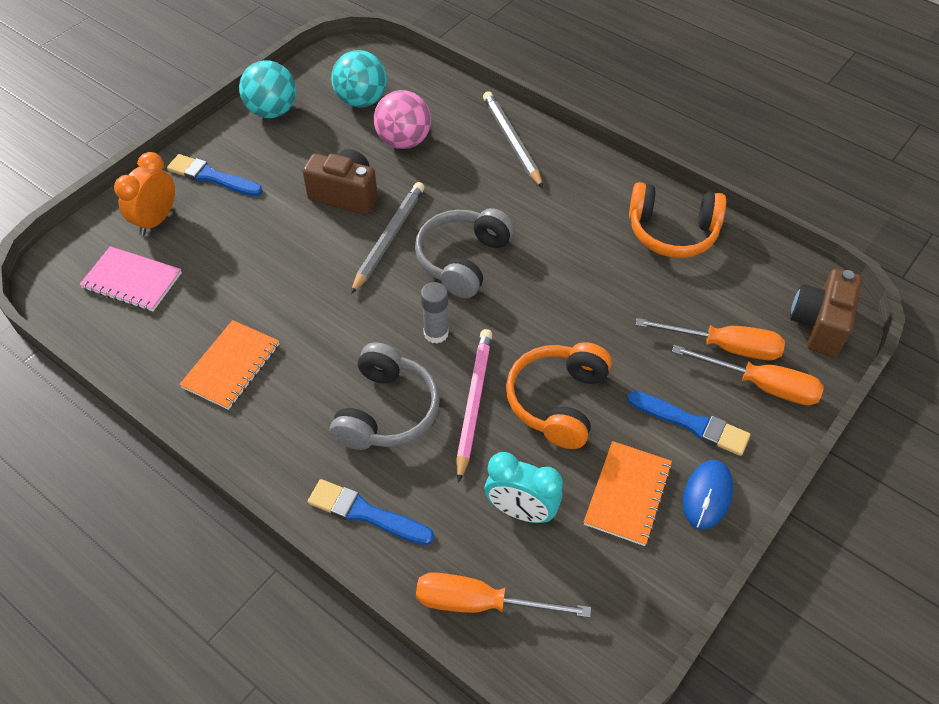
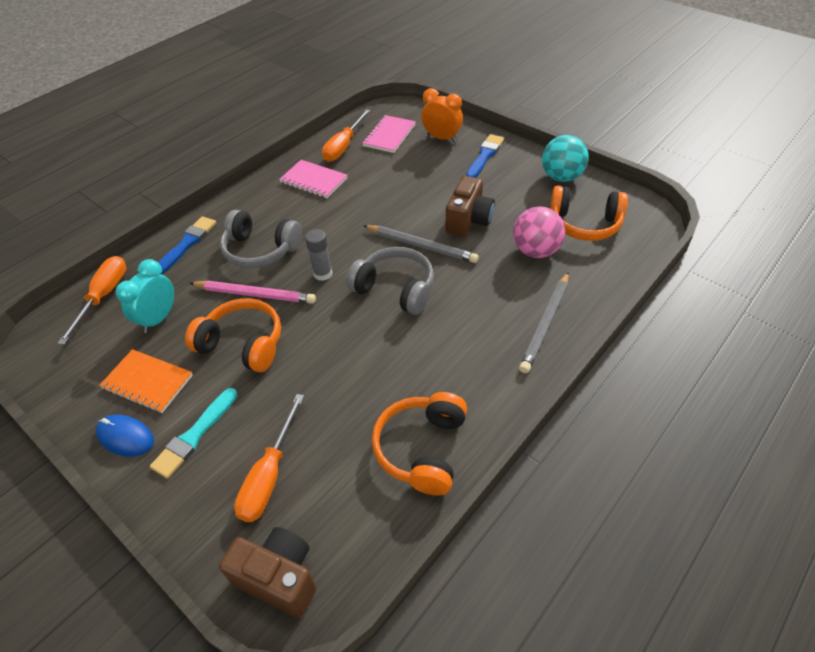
camera: 95 degrees right, 5 degrees down
(231, 366) = (314, 180): orange notebook -> pink notebook
(361, 101) = (584, 224): turquoise ball -> orange headphones
(512, 141) = (545, 324): grey pencil -> grey pencil turned 135 degrees clockwise
(692, 424) = (194, 435): blue brush -> turquoise brush
(761, 385) = (218, 501): orange screwdriver -> orange screwdriver (343, 146)

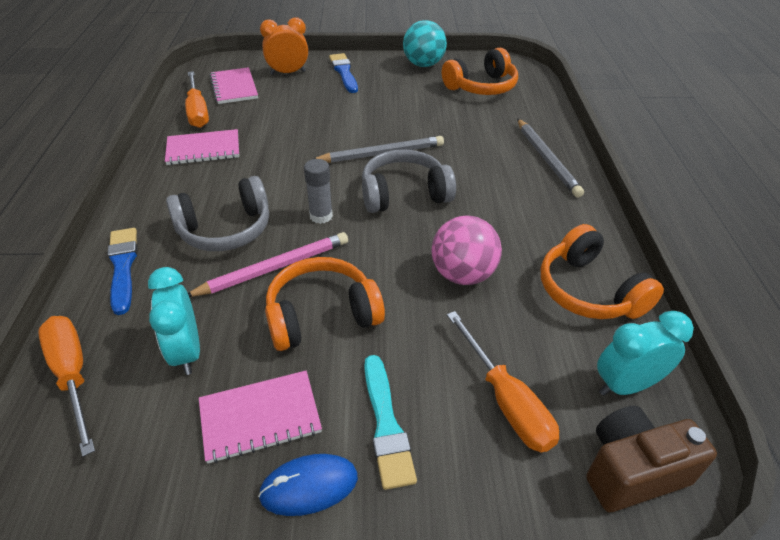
camera: 45 degrees left, 5 degrees down
(147, 382) = (260, 417): orange notebook -> pink notebook
(352, 529) = (626, 385): none -> turquoise clock
(468, 221) = (395, 120): brown camera -> none
(535, 251) = (473, 118): pink ball -> pink ball (462, 274)

